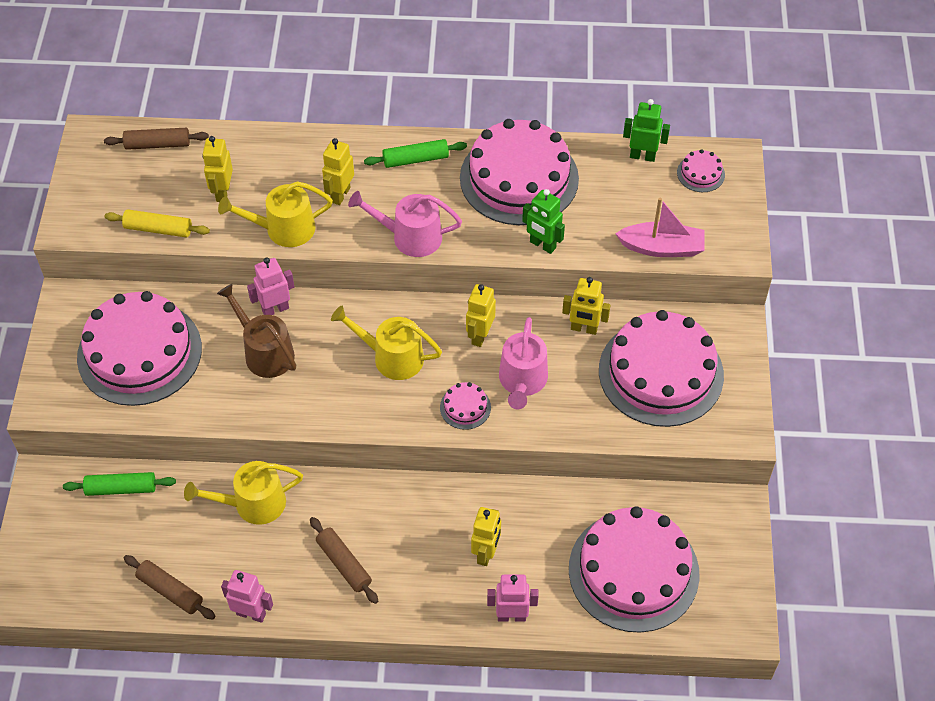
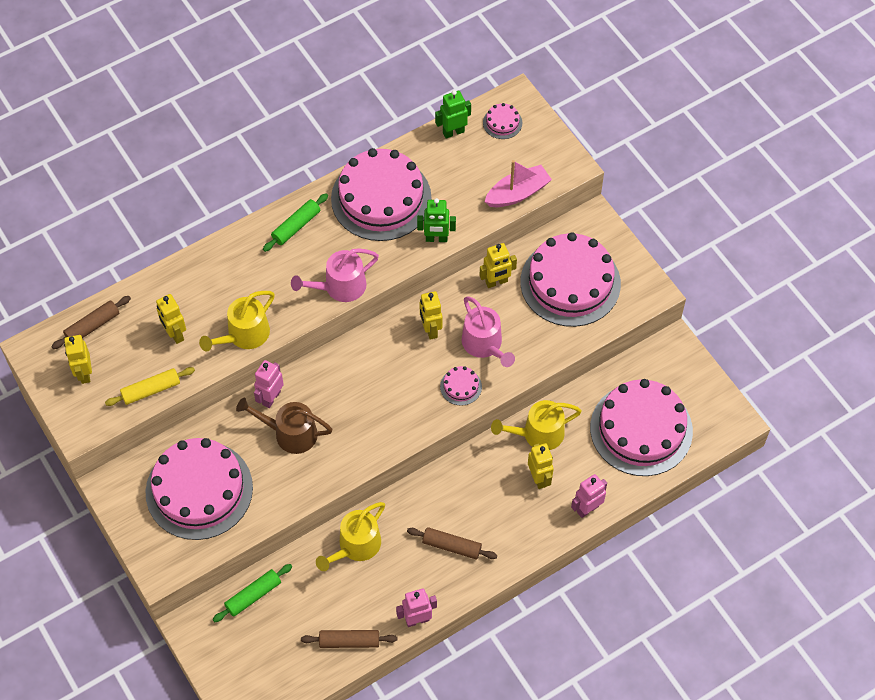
camera: 35 degrees left, 5 degrees up
(340, 195) = (263, 285): yellow robot -> yellow robot (84, 373)
(392, 357) = (382, 382): yellow watering can -> yellow watering can (538, 434)

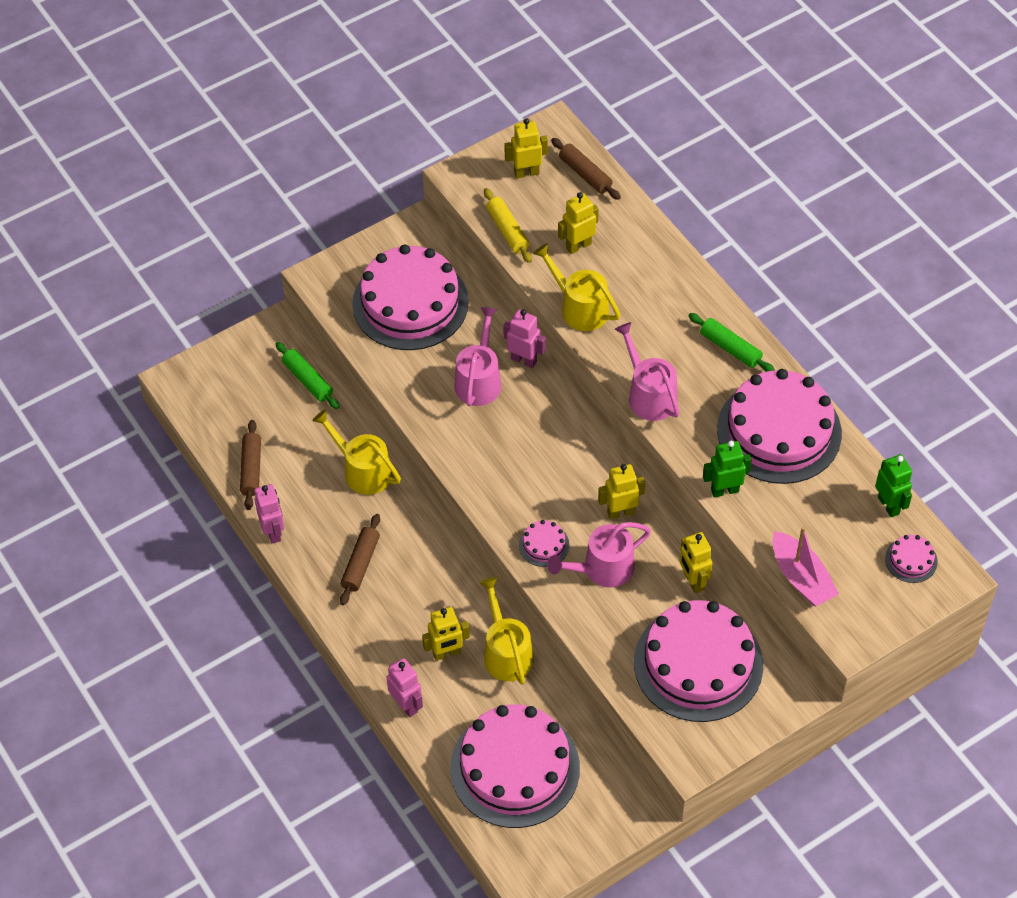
camera: 90 degrees right, 5 degrees down
(290, 433) = (479, 380): brown watering can -> pink watering can
(436, 239) = (724, 490): green robot -> green robot turned 75 degrees clockwise

